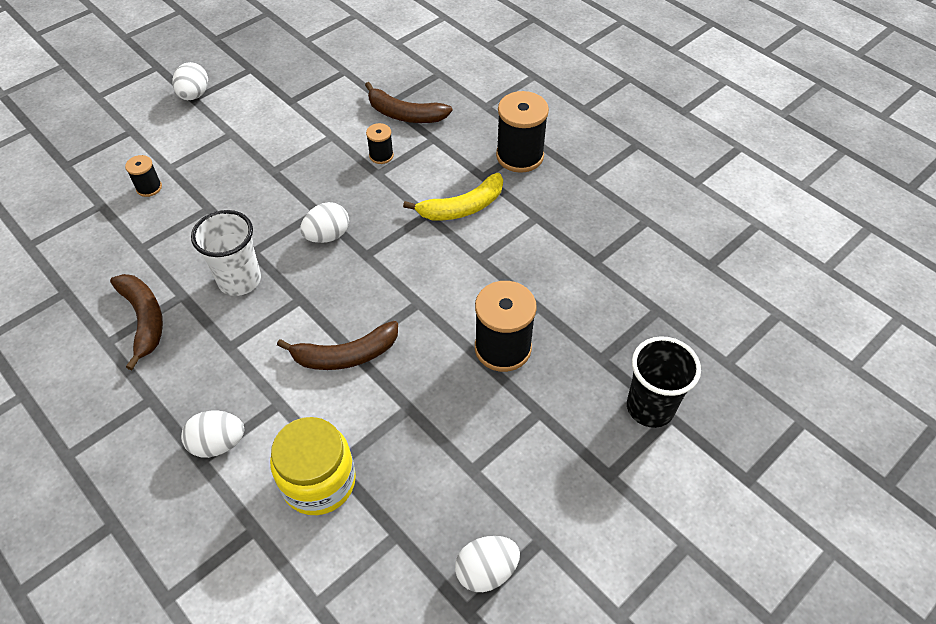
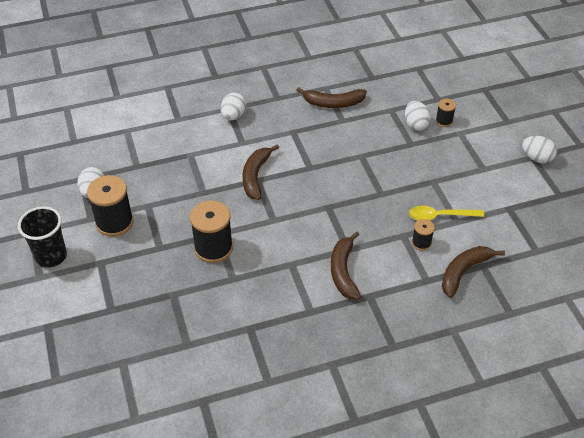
camera: 115 degrees right, 5 degrees down
(239, 280) = (340, 145): white cup -> none
(318, 481) = (186, 146): yellow jar -> none
(327, 236) = (355, 193): white egg -> white egg (415, 124)
(330, 150) = (440, 216): none -> yellow spoon
(462, 207) = (343, 271): yellow banana -> brown banana
(519, 156) = (380, 328): black spool -> black spool (114, 222)
(650, 407) = (124, 302): black cup -> black cup (51, 256)

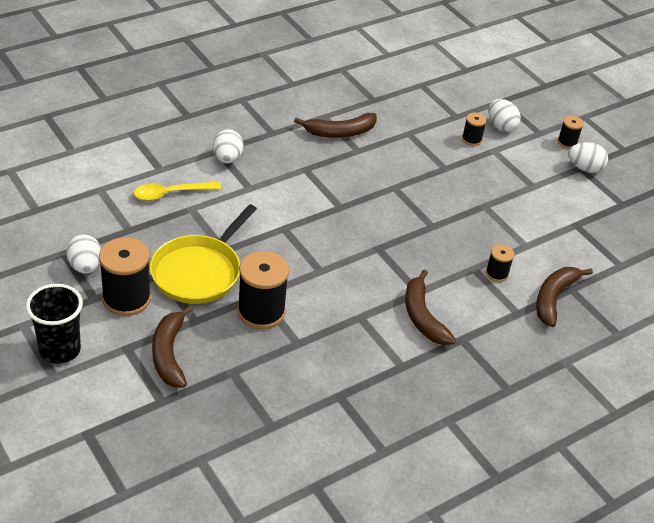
camera: 20 degrees left, 5 degrees down
(177, 208) = (199, 272): none -> yellow pan
(255, 176) = (280, 224): brown banana -> brown banana (169, 354)
(415, 124) = (442, 146): white egg -> white egg (501, 126)
(440, 216) = (506, 242): yellow spoon -> yellow spoon (171, 193)
(529, 132) = (567, 142): none -> black spool

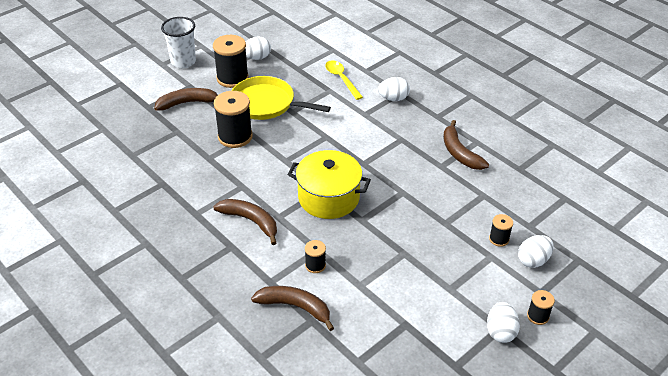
camera: 85 degrees right, 0 degrees up
(60, 350) = (183, 62): black cup -> white cup
(393, 245) = (328, 198): none -> yellow pot
(422, 317) = (250, 221): brown banana -> brown banana turned 60 degrees clockwise

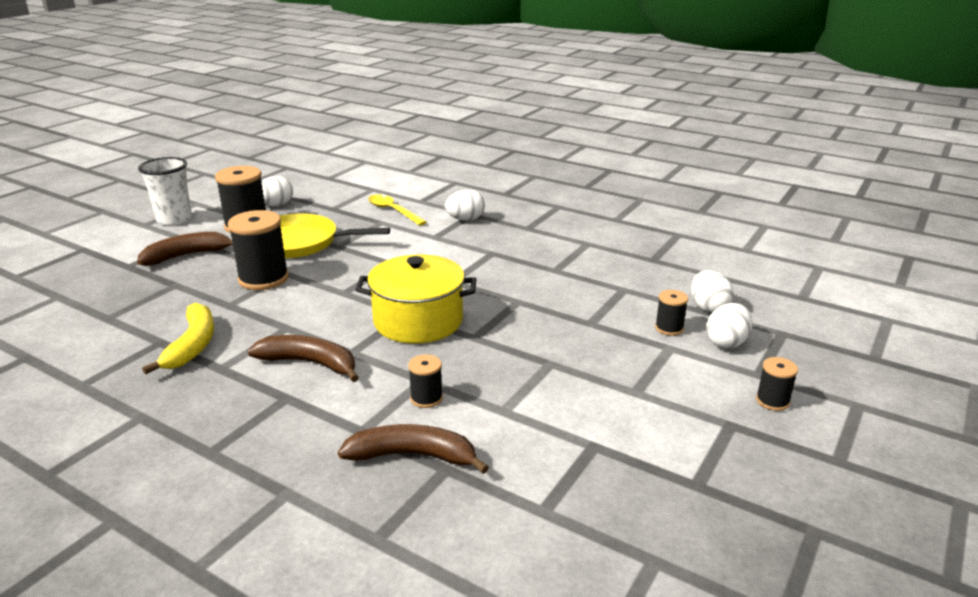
camera: 15 degrees left, 15 degrees down
(181, 190) = (193, 345): none -> yellow banana
(459, 153) = (572, 255): brown banana -> none
(500, 331) = (734, 428): white egg -> white egg (708, 308)

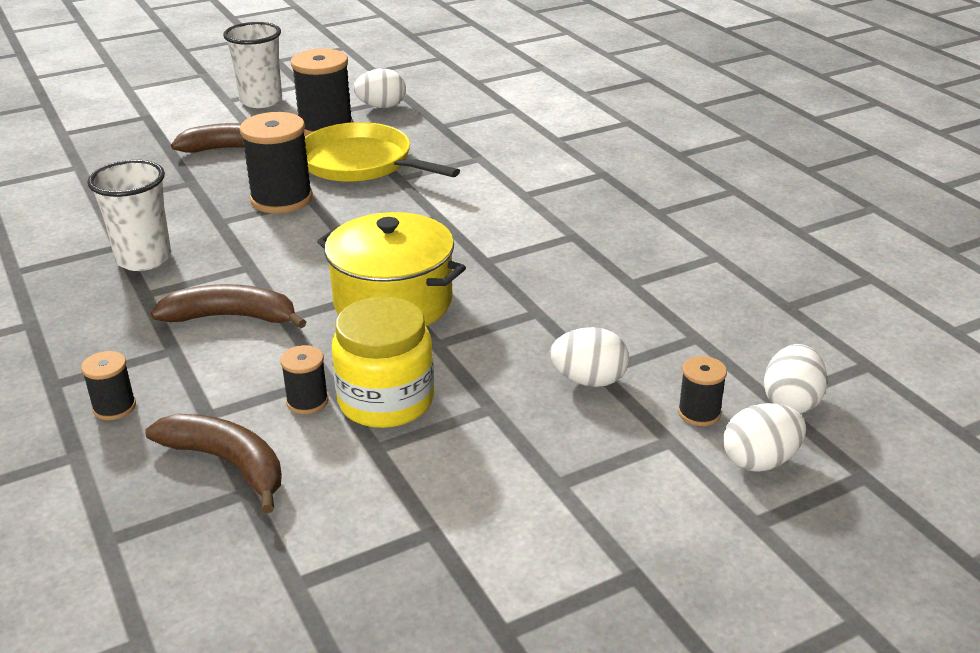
camera: 30 degrees right, 5 degrees up
(193, 345) = (144, 259): yellow banana -> white cup
(310, 363) = (231, 317): brown banana -> brown banana turned 45 degrees counterclockwise
(393, 211) = (508, 146): yellow spoon -> none
(465, 219) = (586, 179): white egg -> white egg (589, 380)
(479, 380) = (386, 401): none -> yellow jar
(772, 401) = (732, 566): black spool -> black spool (114, 407)

